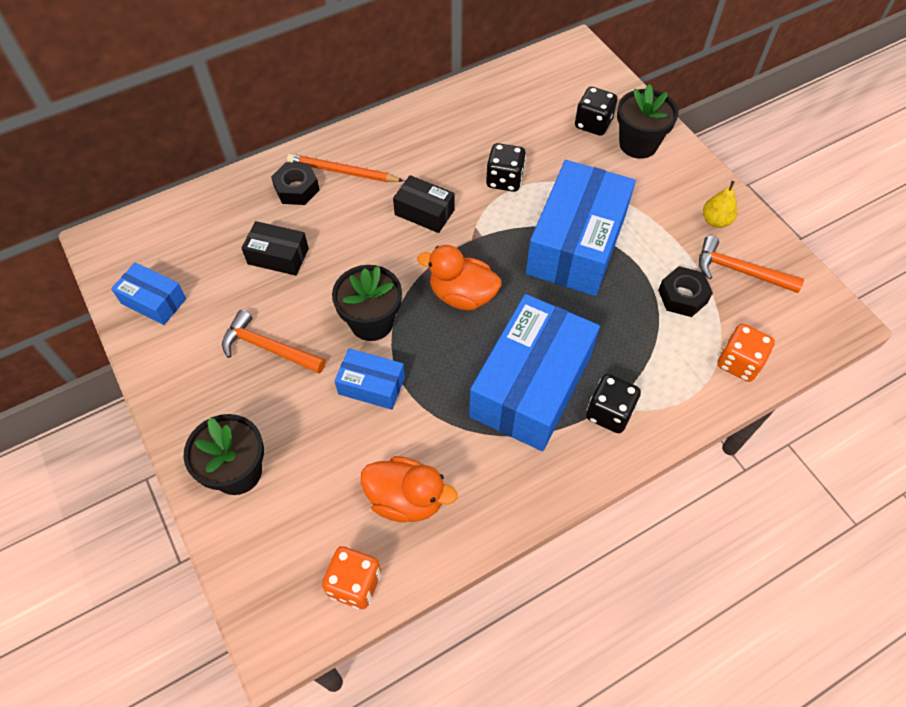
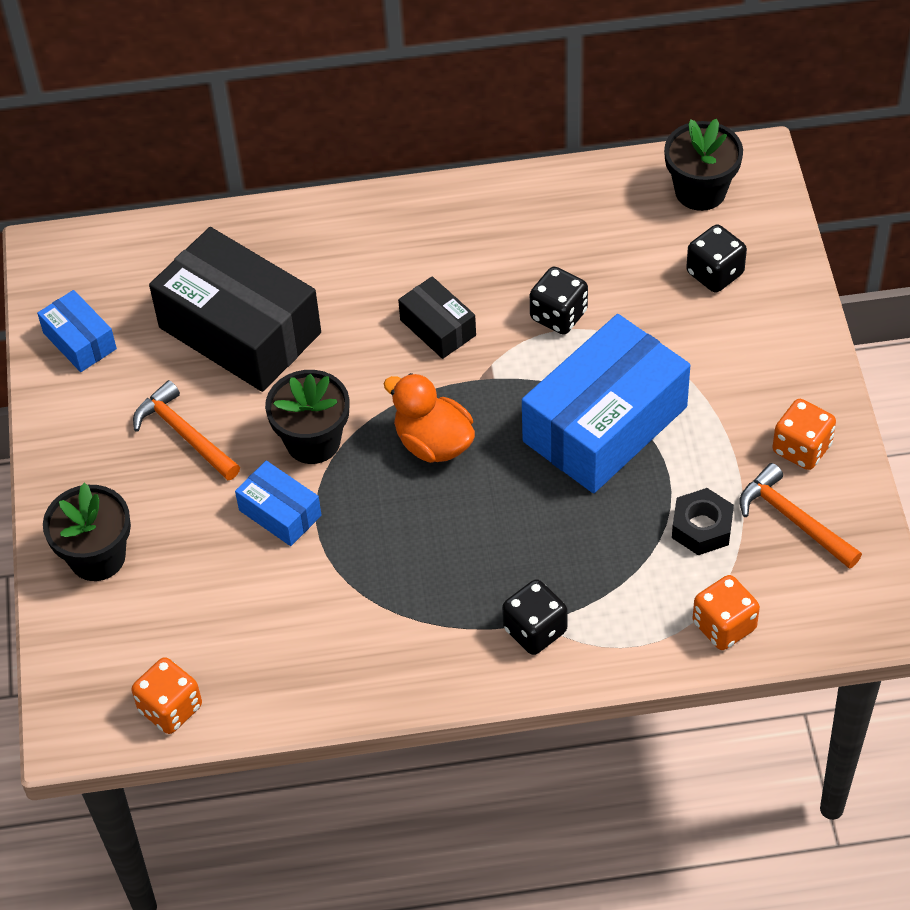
camera: 25 degrees right, 5 degrees down
(278, 256) = (240, 330): black box -> black box, size x2.08
(297, 189) = (297, 252): black nut -> none
(343, 172) = (362, 246): orange pencil -> none
(406, 499) = (262, 644): orange duck -> none
(531, 386) = (460, 572): blue box -> none
(638, 144) = (759, 318): black flower pot -> black flower pot (700, 191)
(715, 221) = (801, 448): yellow pear -> orange dice

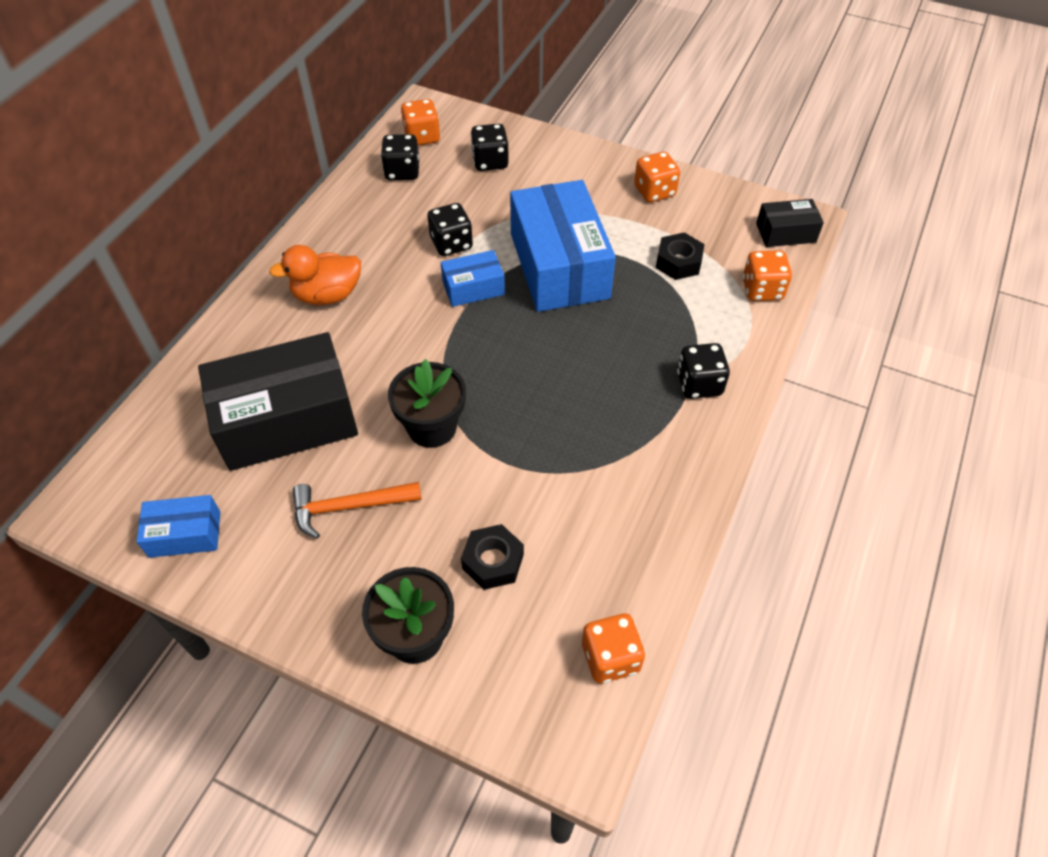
camera: 60 degrees left, 0 degrees up
(204, 571) = (493, 561): none -> black nut
(280, 513) = (479, 481): blue box -> blue box (473, 288)
(433, 443) = (496, 359): orange duck -> orange duck (327, 295)
(438, 328) = (400, 307): black box -> black box (785, 233)
(629, 209) = (402, 172): none -> black dice
(700, 191) = (422, 137): black flower pot -> orange dice
(793, 519) = (704, 220): orange hammer -> none

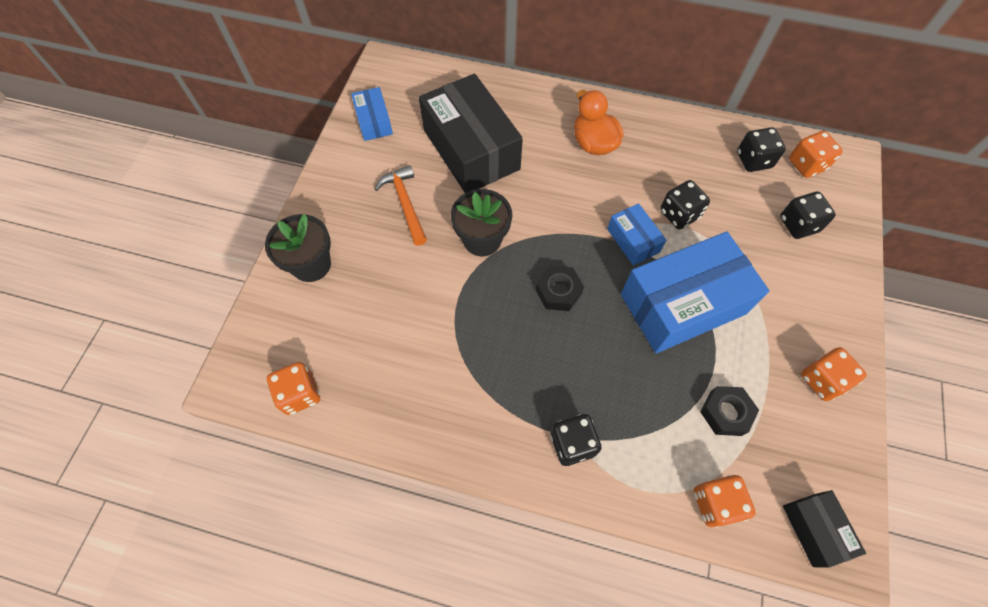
camera: 80 degrees right, 10 degrees up
(493, 561) = (371, 302): black nut -> black nut (558, 292)

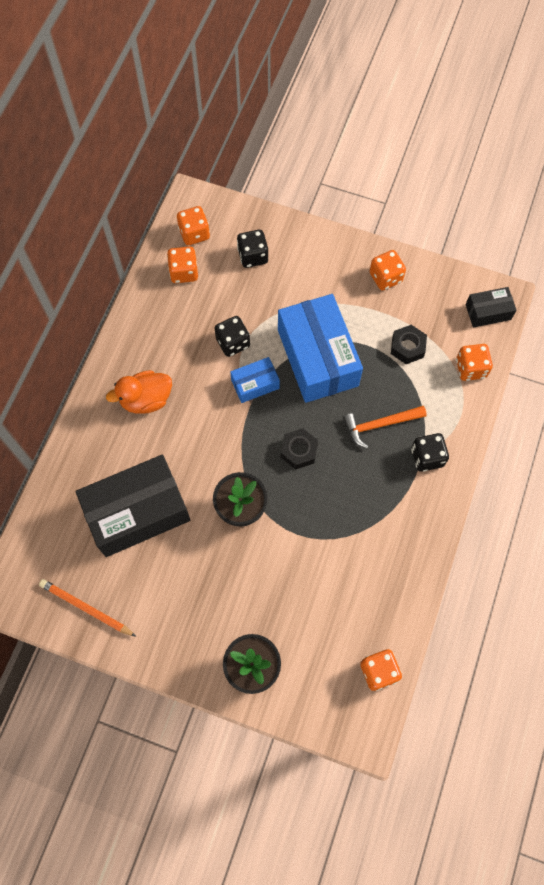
camera: 85 degrees left, 5 degrees up
(374, 121) = (86, 608): blue box -> orange pencil
(405, 203) = (193, 578): orange hammer -> orange hammer (379, 425)
(753, 160) = (184, 272): black dice -> orange dice

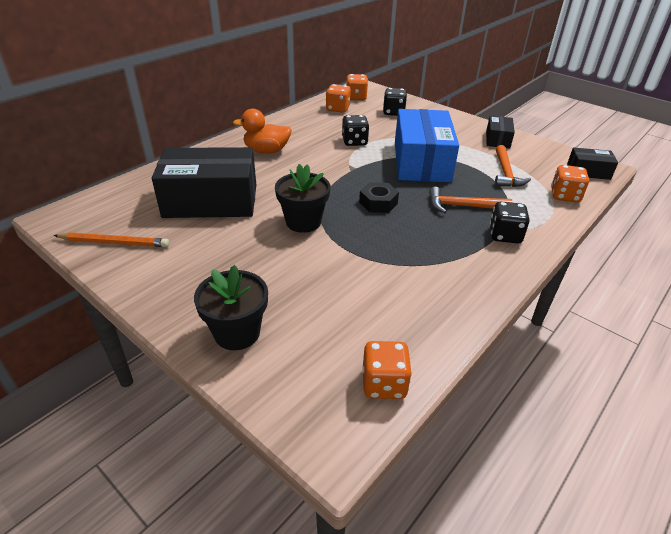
camera: 20 degrees right, 30 degrees down
(86, 608) = (114, 242): orange pencil -> orange pencil turned 135 degrees clockwise
(255, 384) = (360, 162): blue box -> none
(385, 277) = (497, 139): orange dice -> black box
(407, 347) = (505, 173): black nut -> orange hammer

